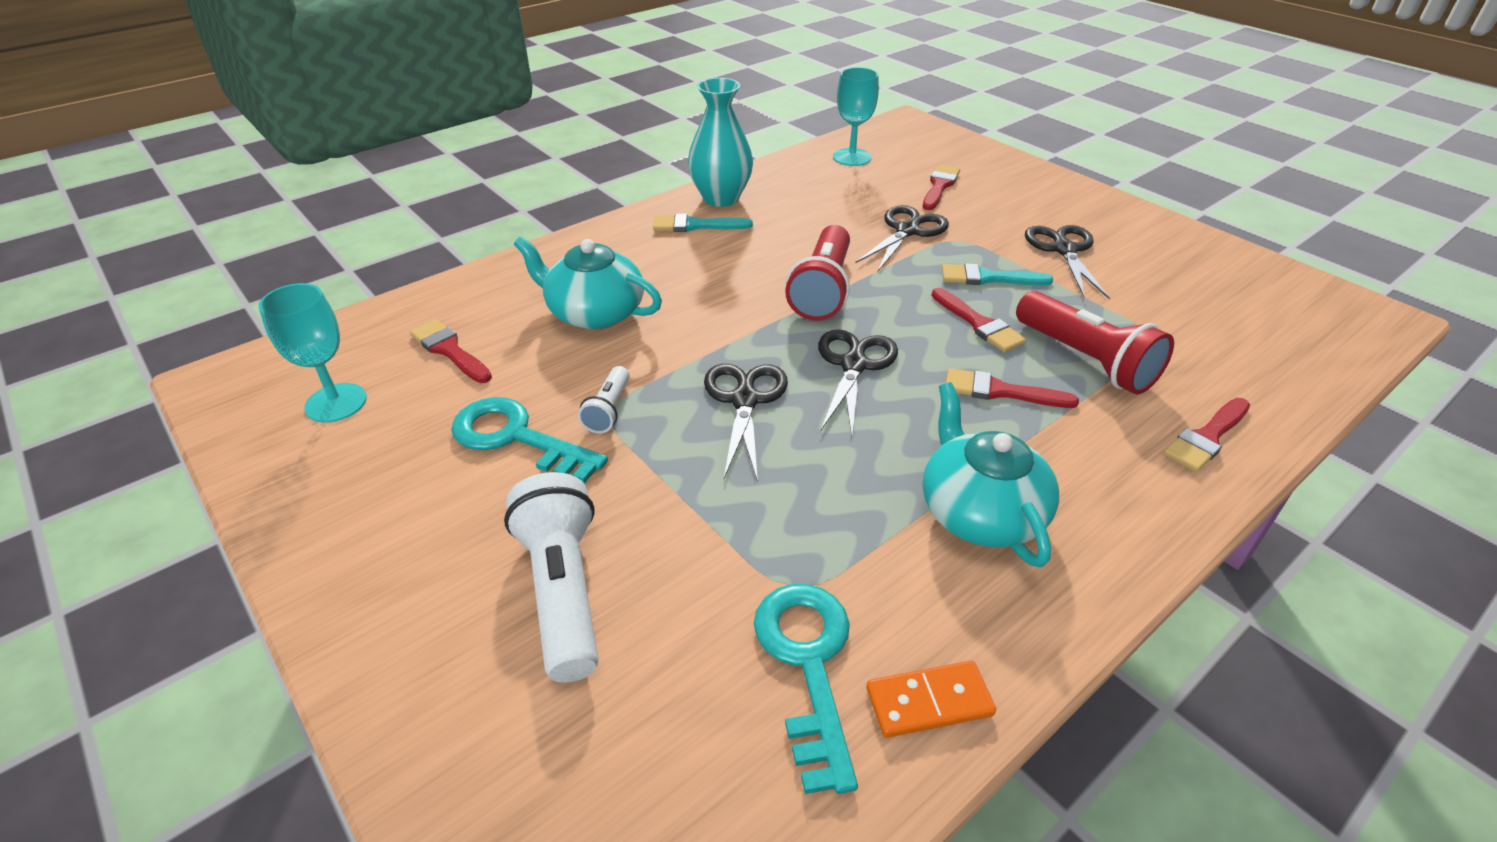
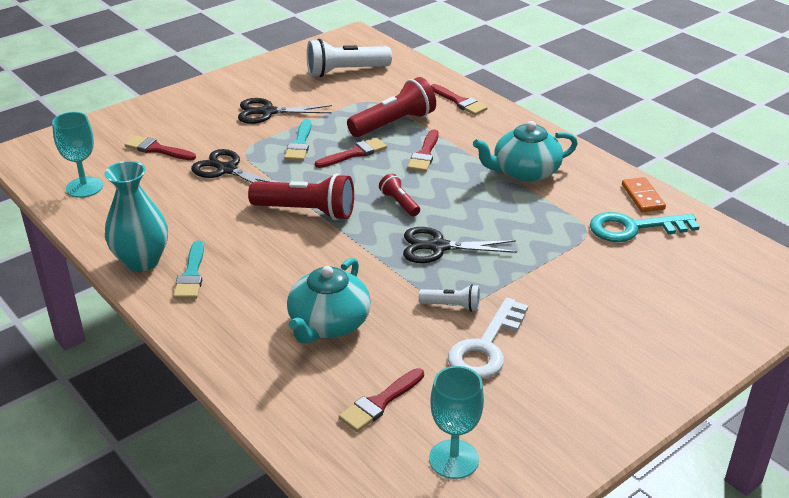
camera: 90 degrees left, 5 degrees down
(516, 438) = (486, 347): turquoise key -> white key
(563, 590) = (611, 310): white flashlight -> white flashlight (345, 71)
(853, 365) = (399, 203): black scissors -> red flashlight

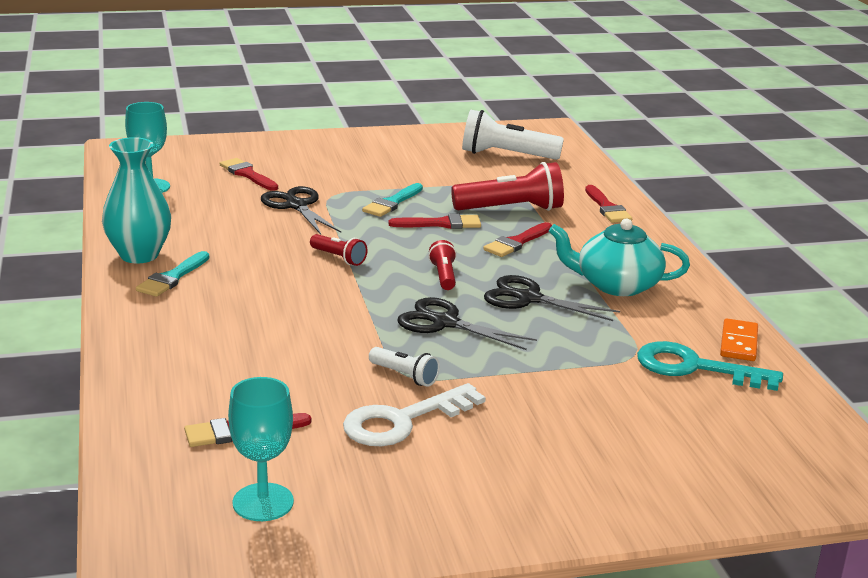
camera: 25 degrees right, 10 degrees down
(268, 112) = (388, 170): black scissors -> black scissors (529, 298)
(307, 212) = (339, 258): red flashlight -> red flashlight, size x0.52
(328, 324) = (260, 353): turquoise teapot -> none

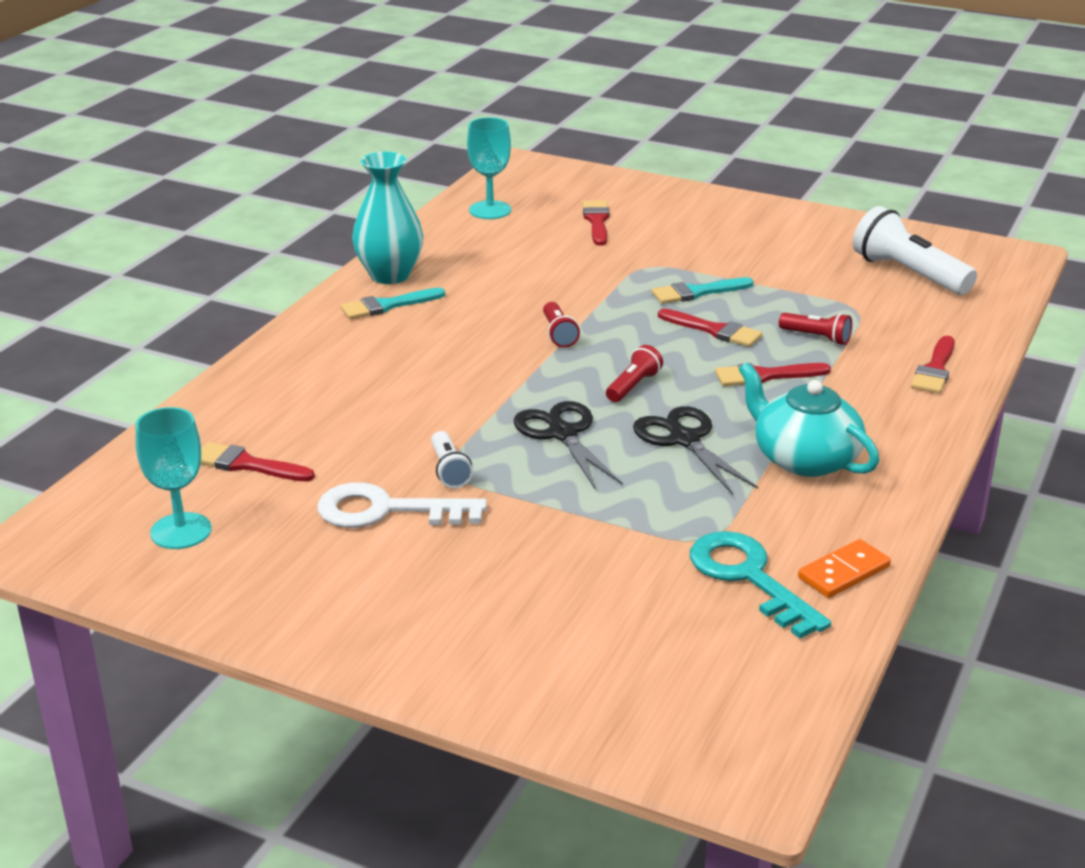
camera: 40 degrees right, 5 degrees up
(296, 206) = (596, 268): black scissors -> none
(511, 209) = (817, 338): red flashlight -> red flashlight, size x0.52

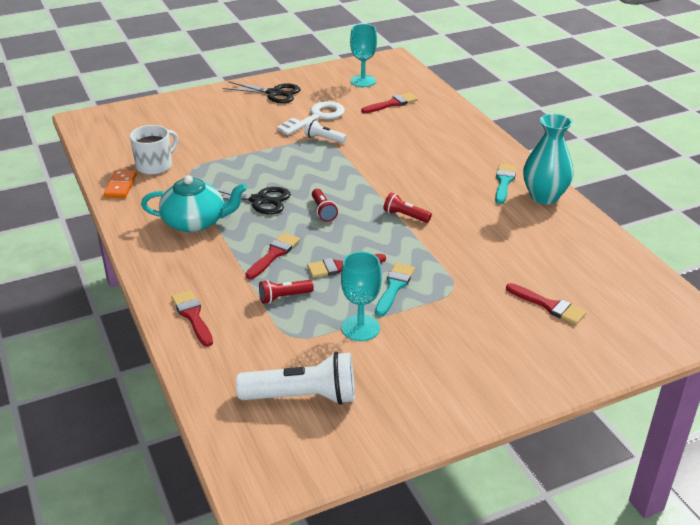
camera: 130 degrees right, 5 degrees up
(490, 210) = (614, 271): turquoise goblet -> turquoise goblet (360, 328)
(562, 434) = (311, 174): black scissors -> black scissors (274, 93)
(748, 577) = (155, 165): turquoise key -> white mug

